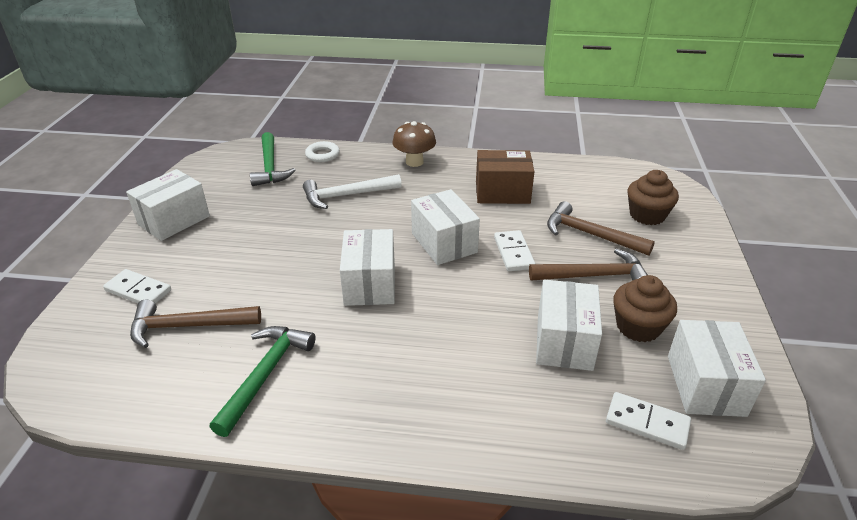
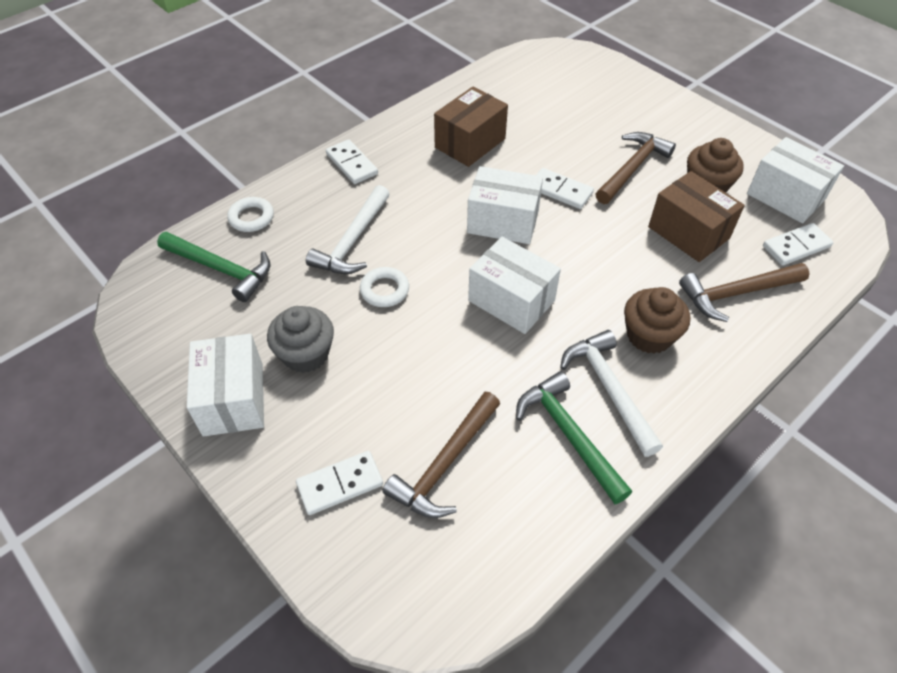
camera: 50 degrees left, 15 degrees up
(233, 226) = (306, 354): none -> grey cupcake
(318, 227) = (384, 290): none -> white ring
(332, 375) = (609, 389): none -> white hammer
(414, 162) = (352, 164): brown mushroom -> white domino
(564, 342) = (688, 232): white box -> brown box
(590, 234) = (582, 136): brown hammer -> brown hammer (736, 293)
(647, 215) = (590, 92): brown cupcake -> brown cupcake (649, 335)

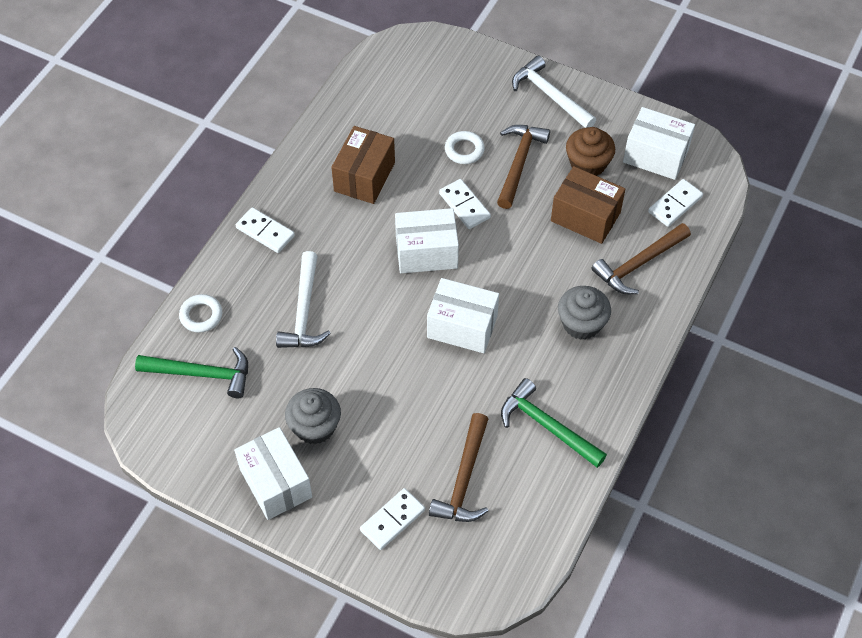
camera: 20 degrees left, 5 degrees up
(384, 290) = (353, 350): white ring -> white ring (464, 150)
(560, 191) = (464, 205): white domino -> white domino turned 45 degrees clockwise
(609, 389) = (565, 379): white hammer -> white hammer (550, 95)
(649, 335) = (581, 324): brown cupcake -> grey cupcake

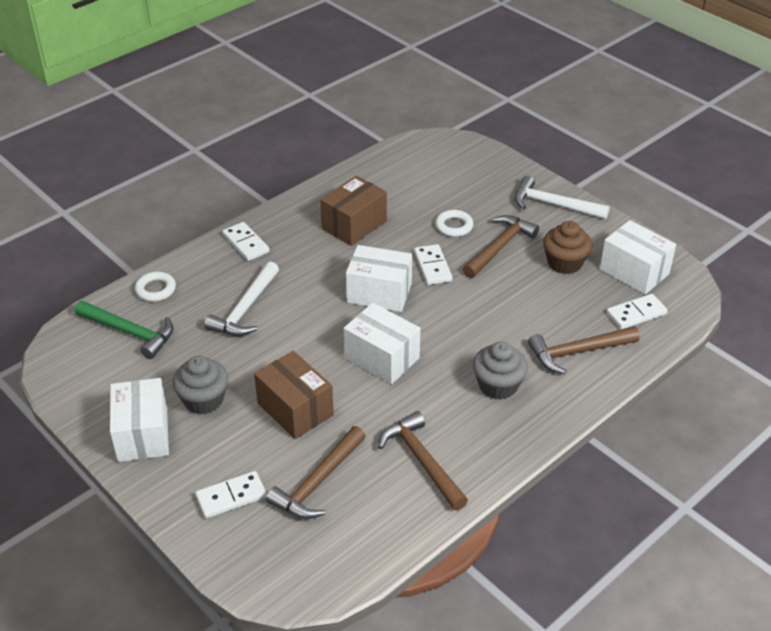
camera: 20 degrees right, 15 degrees down
(547, 426) = (422, 460): green hammer -> brown hammer
(550, 95) = (553, 204): white hammer -> white hammer turned 45 degrees counterclockwise
(585, 217) = (543, 302): brown box -> brown box (295, 409)

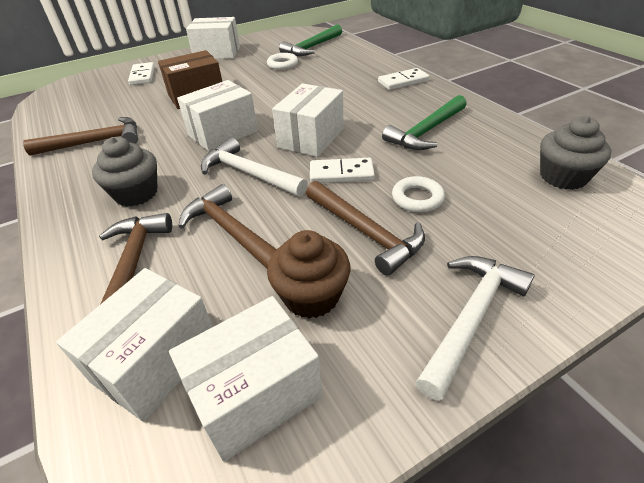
camera: 105 degrees right, 0 degrees up
(155, 289) = (353, 53): white ring -> white ring (282, 64)
(203, 400) = (232, 68): grey cupcake -> grey cupcake (563, 177)
(245, 309) = (317, 80): white hammer -> white hammer (249, 173)
(317, 482) = (123, 101): brown hammer -> brown hammer (232, 232)
(354, 225) = (426, 131): brown box -> green hammer
(636, 313) = (156, 360): white domino -> white box

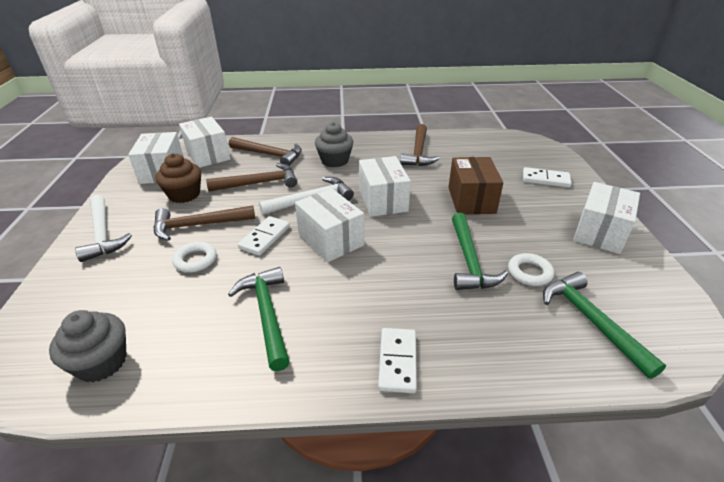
camera: 115 degrees right, 5 degrees down
(287, 82) = (469, 260): none -> green hammer

